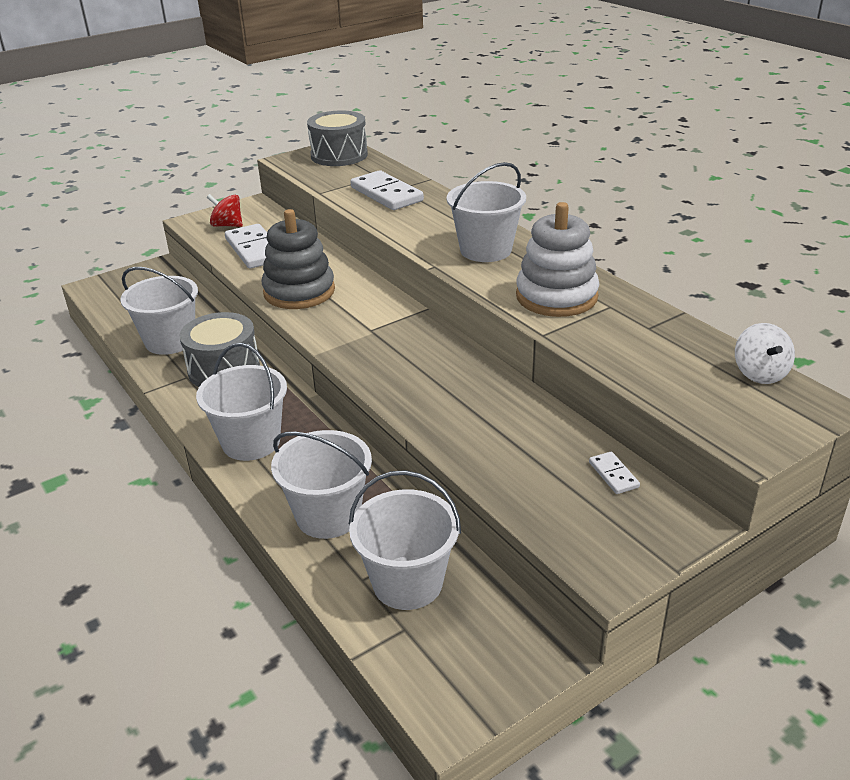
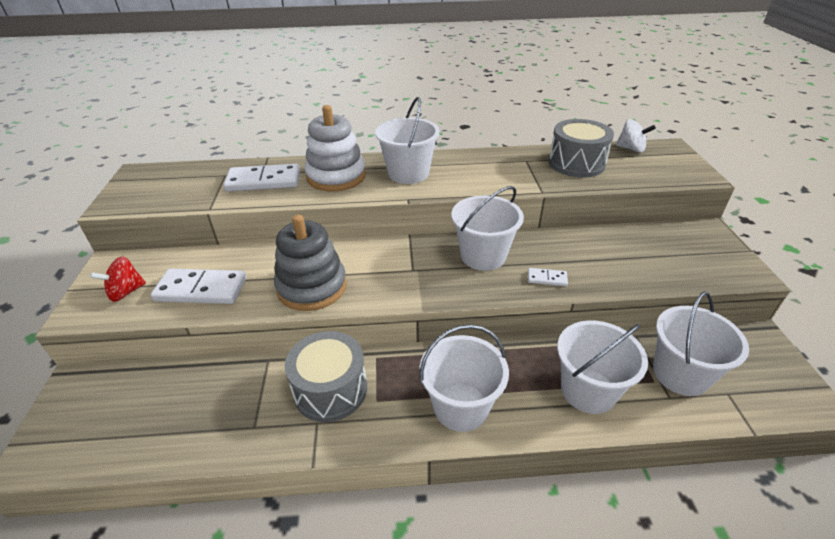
camera: 60 degrees left, 5 degrees up
(170, 341) = (238, 416): white bucket -> white bucket (483, 256)
(339, 155) = (154, 179): grey drum -> grey drum (576, 163)
(556, 296) = (498, 172): white stacking toy -> white stacking toy (336, 176)
(613, 475) = (656, 236): white domino -> white domino (547, 278)

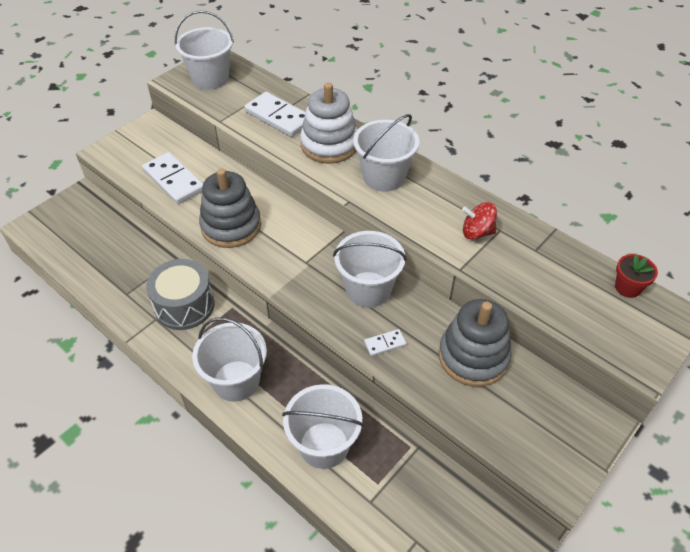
camera: 45 degrees right, 10 degrees up
(126, 292) = (138, 153): red spinning top -> red spinning top (477, 232)
(547, 278) = (385, 344): white domino -> white domino turned 75 degrees counterclockwise
(576, 163) = (541, 264): grey drum -> none
(603, 247) = (473, 357): none -> grey stacking toy
(631, 149) = (627, 287): white spinning top -> red flower pot
(680, 374) = (405, 498): white bucket -> white bucket (210, 78)

